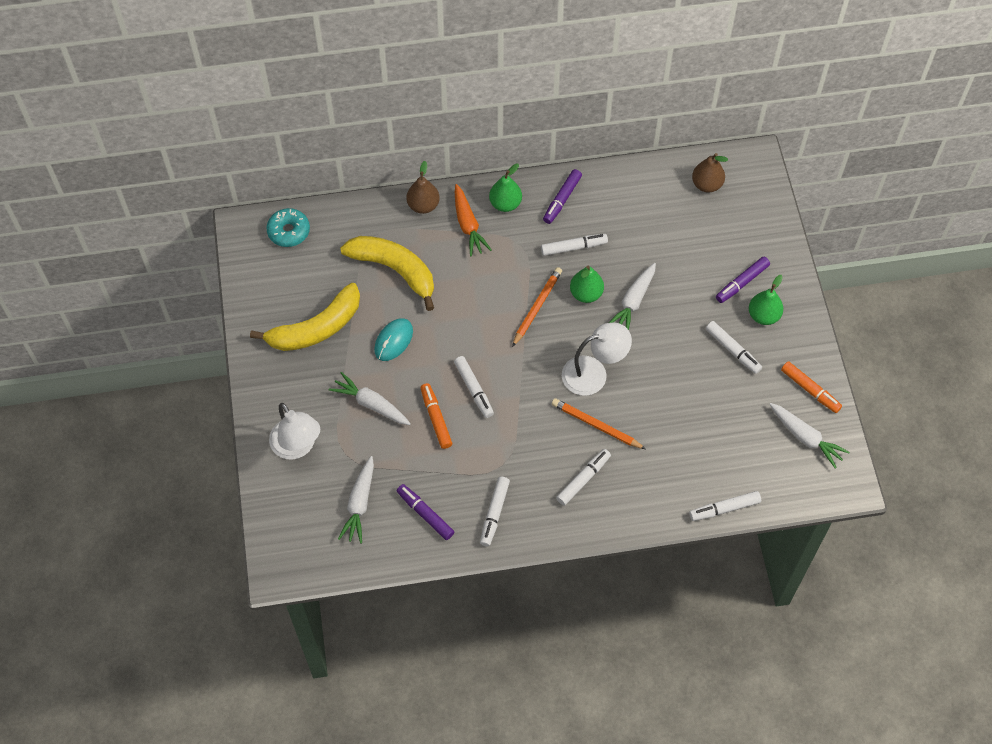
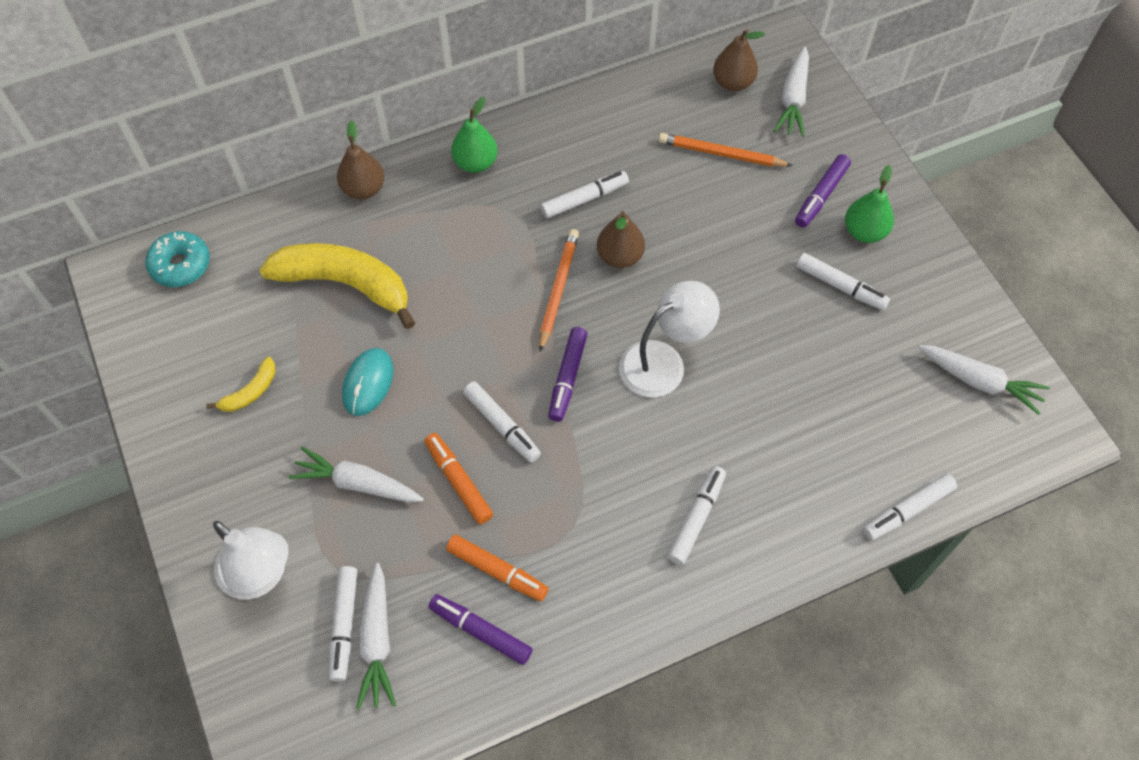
camera: 15 degrees left, 0 degrees up
(316, 328) = (250, 392): yellow banana -> yellow banana, size x0.45
(468, 225) = (432, 201): orange carrot -> none
(494, 513) = (583, 603): white marker -> white marker (344, 625)
(562, 200) = (550, 141): purple marker -> purple marker (567, 378)
(586, 294) = (619, 256): green pear -> brown pear
(596, 425) = (690, 435): orange pencil -> orange pencil (721, 154)
(633, 302) = (687, 252): white carrot -> white carrot (793, 99)
(810, 390) = (961, 315): orange marker -> orange marker (497, 571)

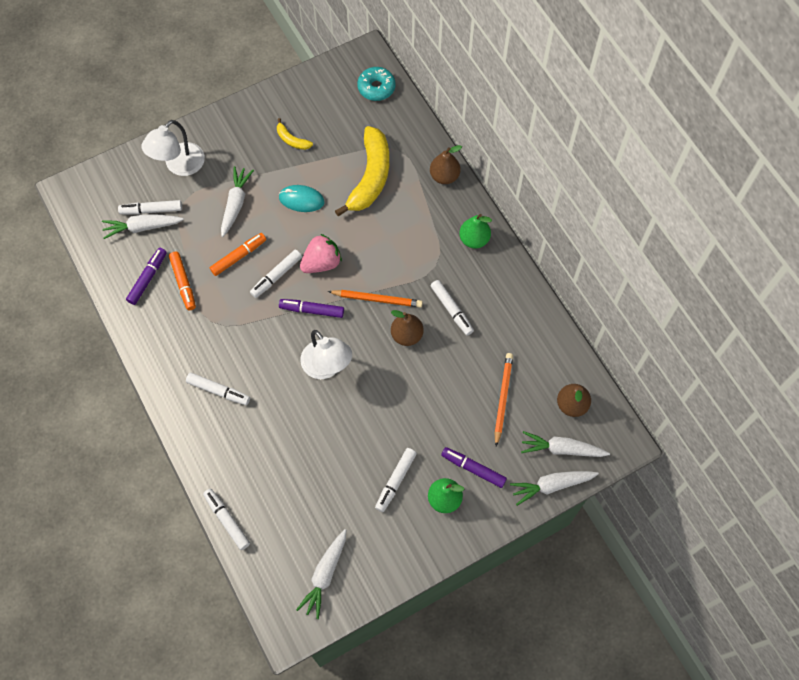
camera: 85 degrees right, 5 degrees up
(487, 360) = (321, 263): none -> pink strawberry
(497, 571) = (183, 283): orange marker -> orange marker turned 45 degrees counterclockwise
(842, 115) = (552, 485): none -> white carrot

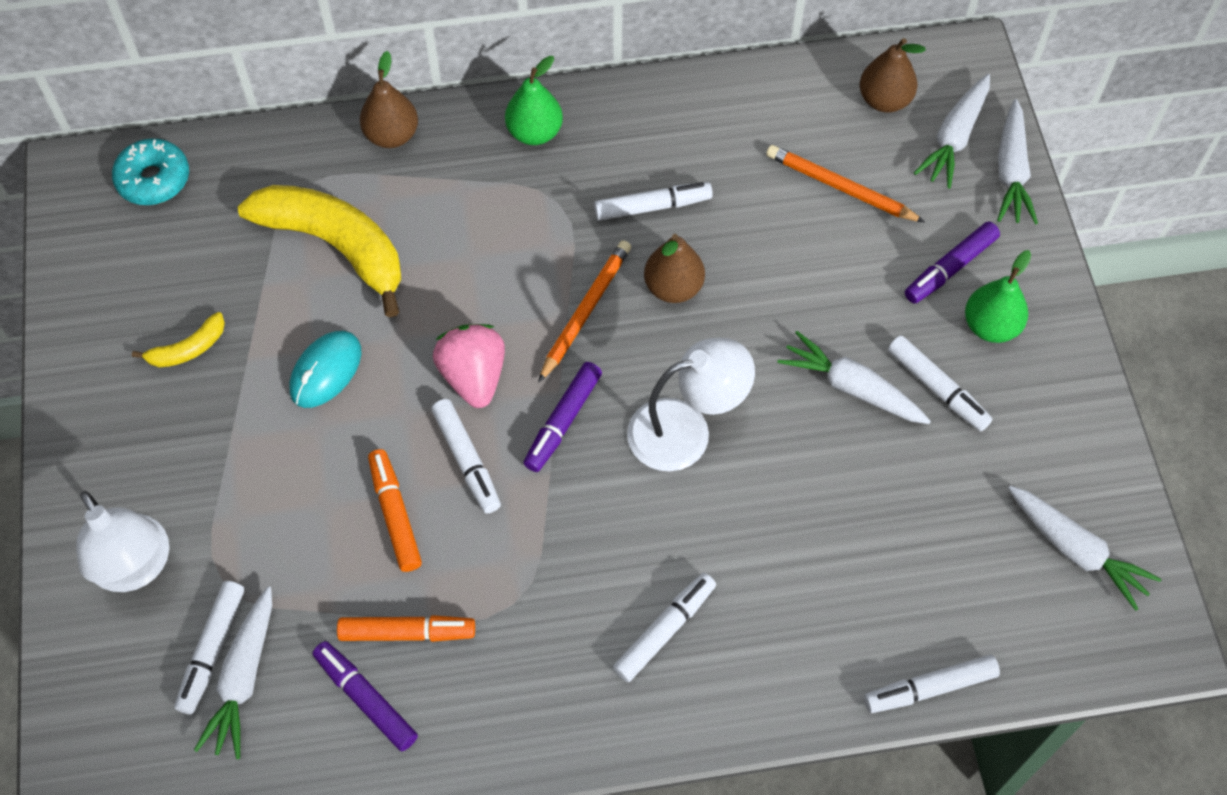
camera: 70 degrees left, 5 degrees down
(235, 204) = (278, 488): white carrot -> white carrot (852, 388)

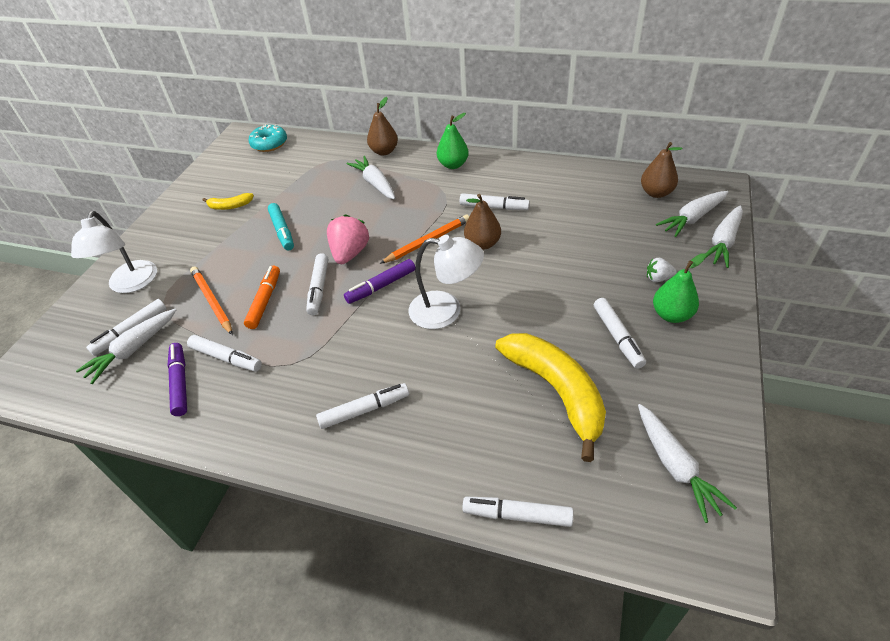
camera: 30 degrees right, 15 degrees down
(326, 371) = (282, 231): turquoise mouse -> turquoise marker
(336, 246) = (326, 185): yellow banana -> yellow banana (557, 391)
(407, 633) = (226, 358): orange marker -> white marker
(840, 187) = (607, 224): orange pencil -> orange pencil (212, 301)
(852, 388) = (561, 320): white carrot -> white carrot (375, 184)
(950, 268) = (658, 278): purple marker -> white strawberry

